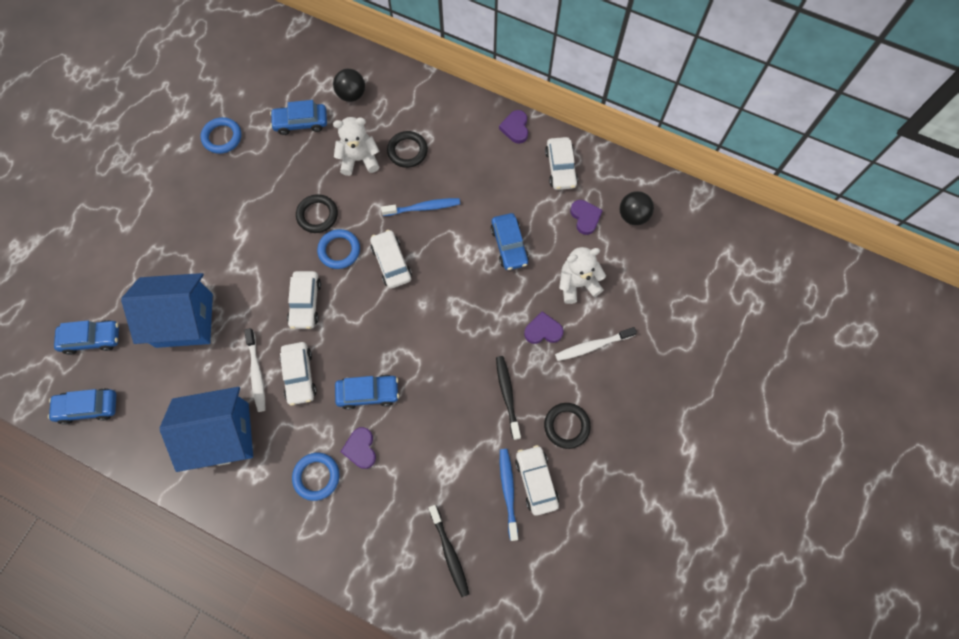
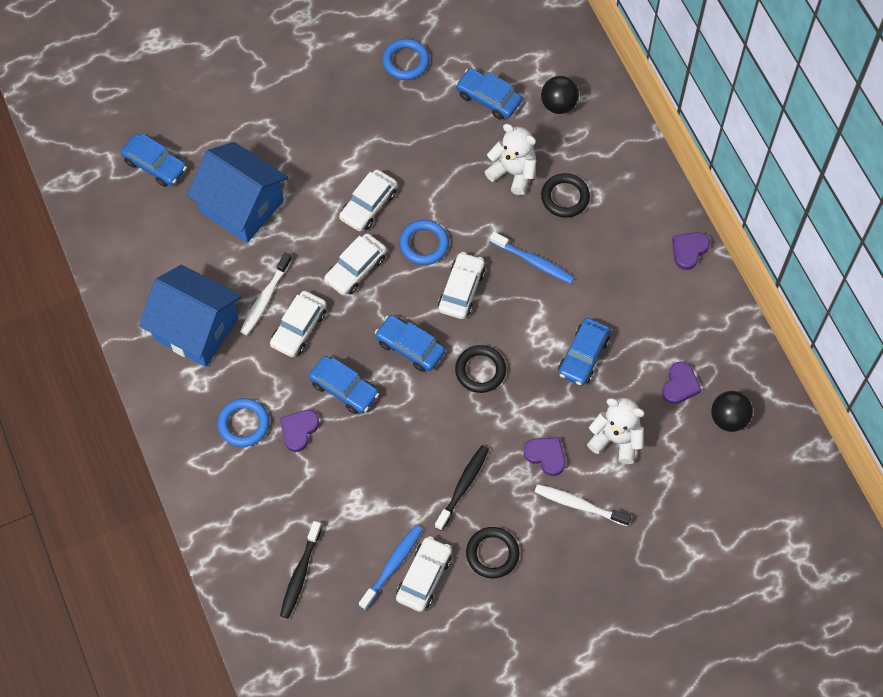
camera: 40 degrees right, 5 degrees down
(88, 407) = (108, 221): blue car -> blue car (410, 347)
(317, 215) = (431, 197): black ring -> black ring (480, 370)
(560, 168) = (699, 321): white car -> white car (368, 205)

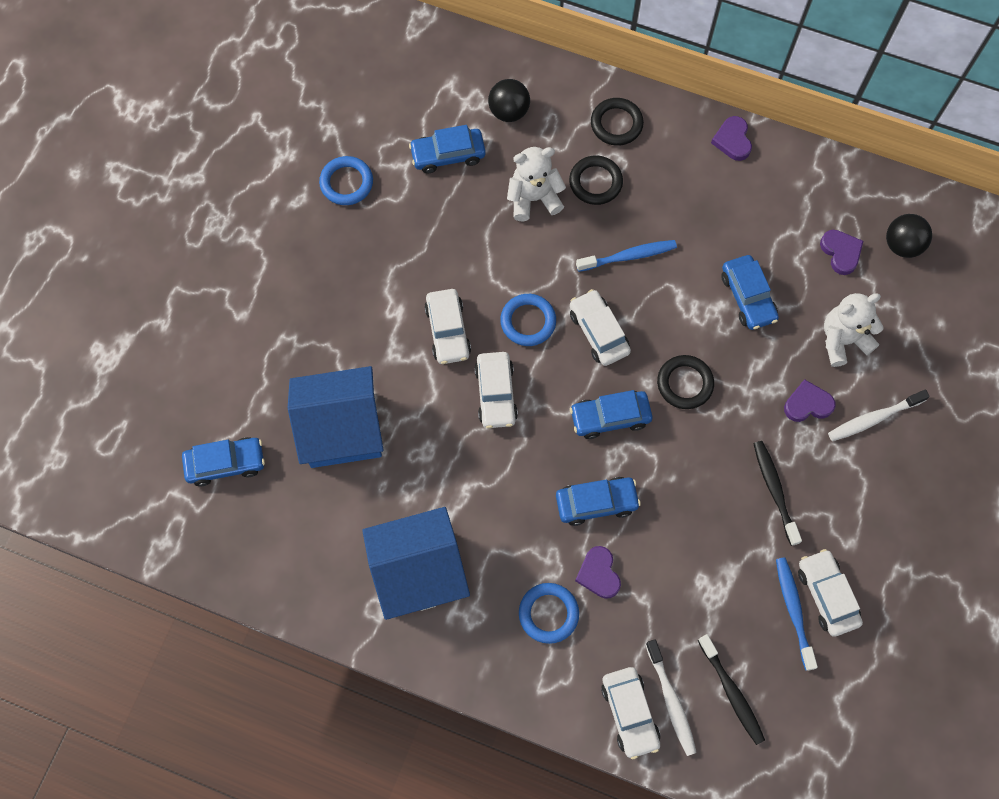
camera: 45 degrees left, 5 degrees up
(265, 298) = (448, 490): white toothbrush -> white toothbrush (671, 701)
(299, 328) = (504, 488): white car -> white car (629, 713)
(492, 554) = (855, 523): black ring -> black ring (616, 124)

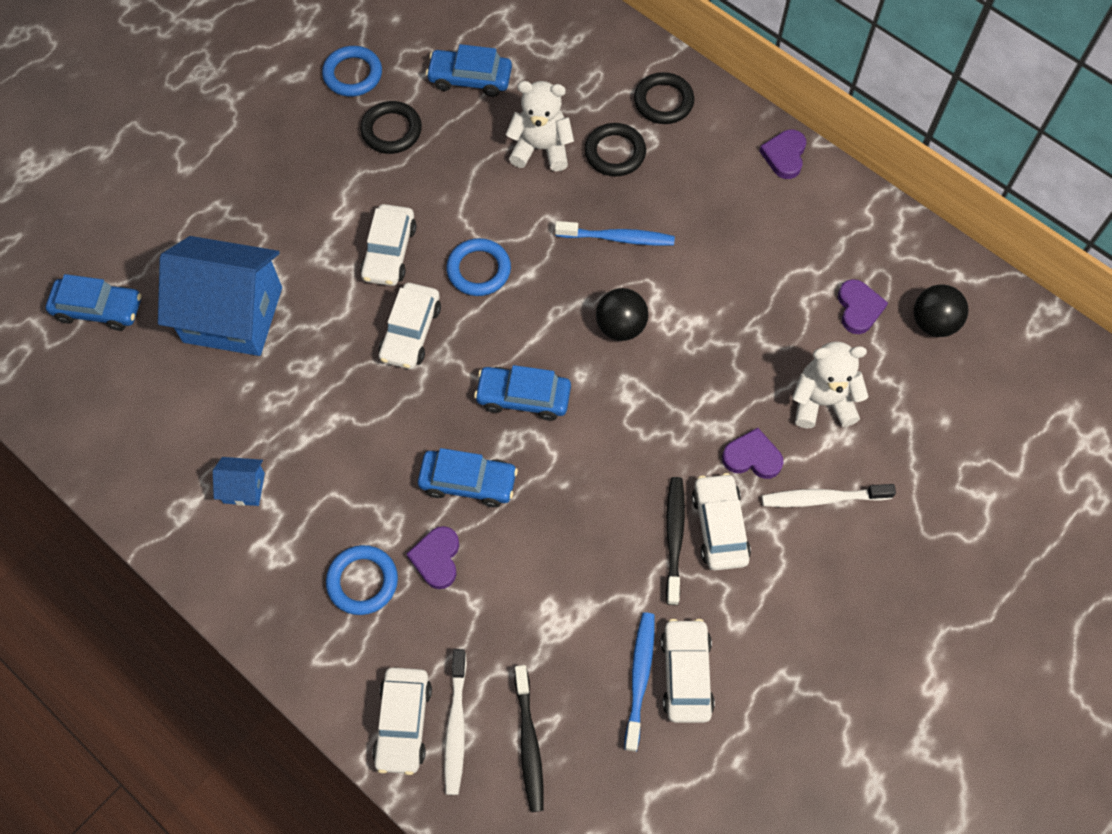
camera: 20 degrees right, 5 degrees down
(419, 572) = (244, 488): blue house -> blue house, size x0.42
(509, 111) = (553, 55): black ball -> black ball (620, 326)
(598, 332) = (550, 305): white car -> white car (719, 526)
(685, 383) = (622, 389): black ring -> black ring (391, 130)
(748, 297) = (732, 321): blue car -> none

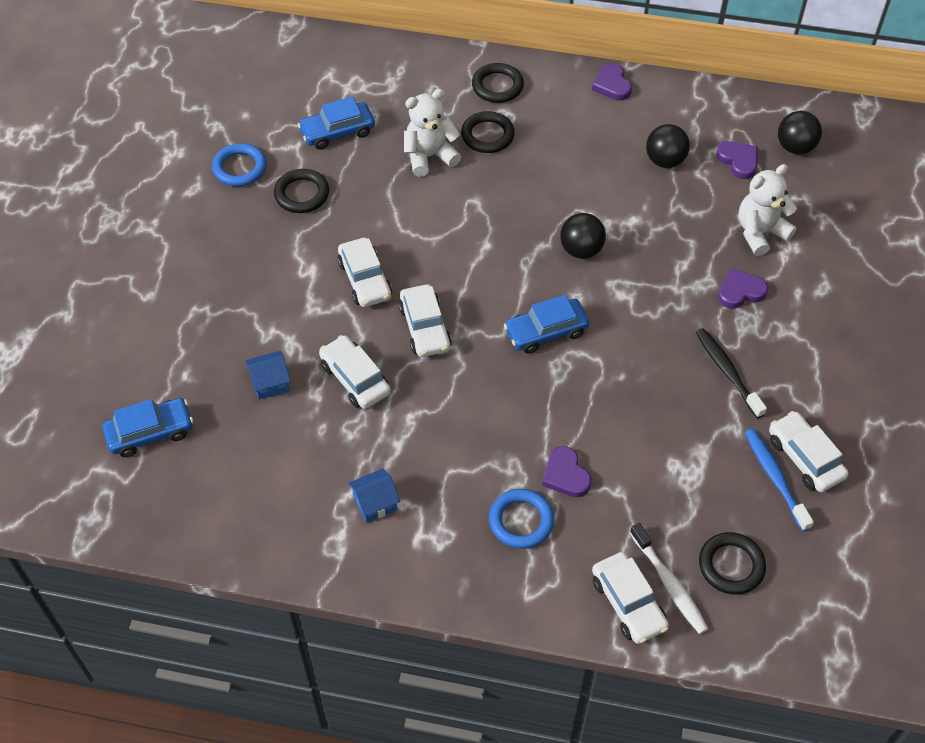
camera: 30 degrees left, 10 degrees down
(233, 315) = (270, 383): blue house -> blue house, size x0.42
(468, 482) = (549, 410): blue car -> none
(479, 270) = (445, 260): blue ring -> none
(529, 743) = (731, 565): black toothbrush -> black ring
(618, 238) = (533, 191): blue toothbrush -> none
(719, 526) = (753, 348): white car -> white car (355, 378)
(779, 269) = (665, 161): none -> black ball
(822, 498) = (808, 295): white toothbrush -> none

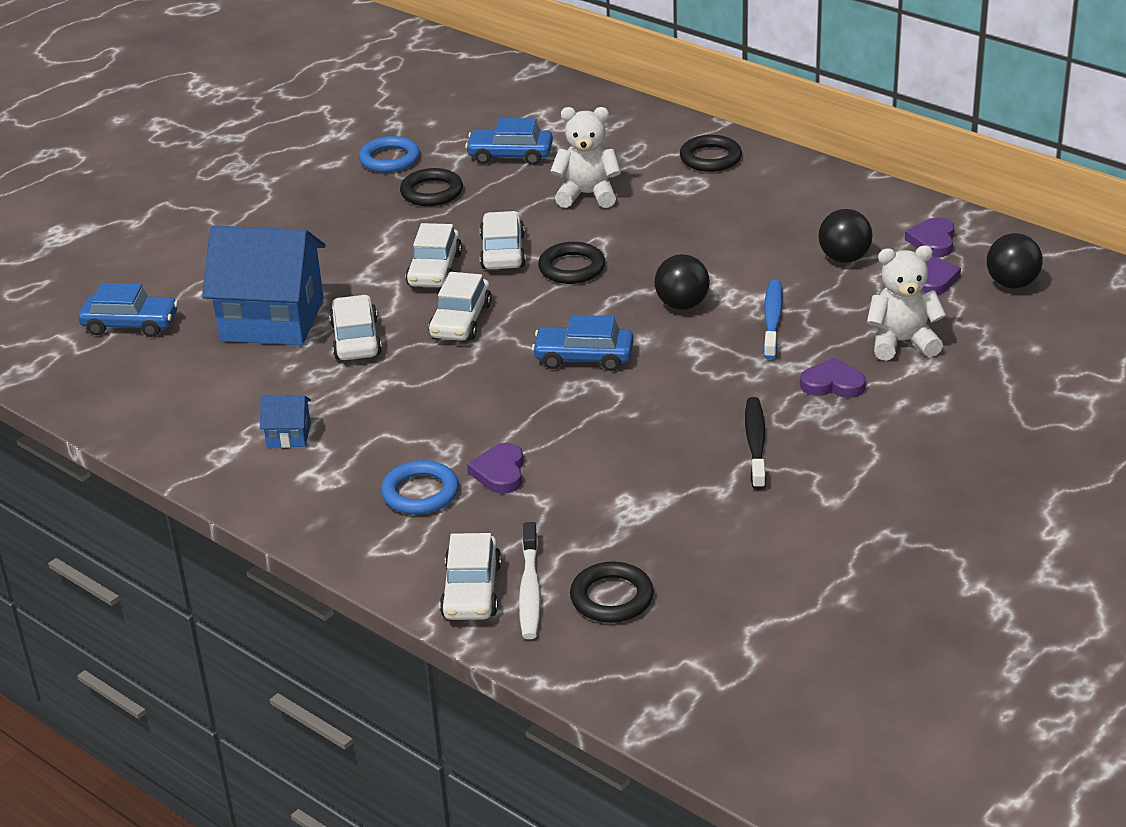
camera: 30 degrees right, 20 degrees down
(270, 383) = (272, 320): blue house -> blue house, size x2.37
(487, 135) = (664, 193): black ring -> black ring (572, 268)
(612, 85) = (840, 185): purple heart -> purple heart (932, 241)
(775, 477) = (729, 543): blue toothbrush -> blue toothbrush (772, 320)
(805, 458) = (780, 538): white car -> white car (503, 252)

